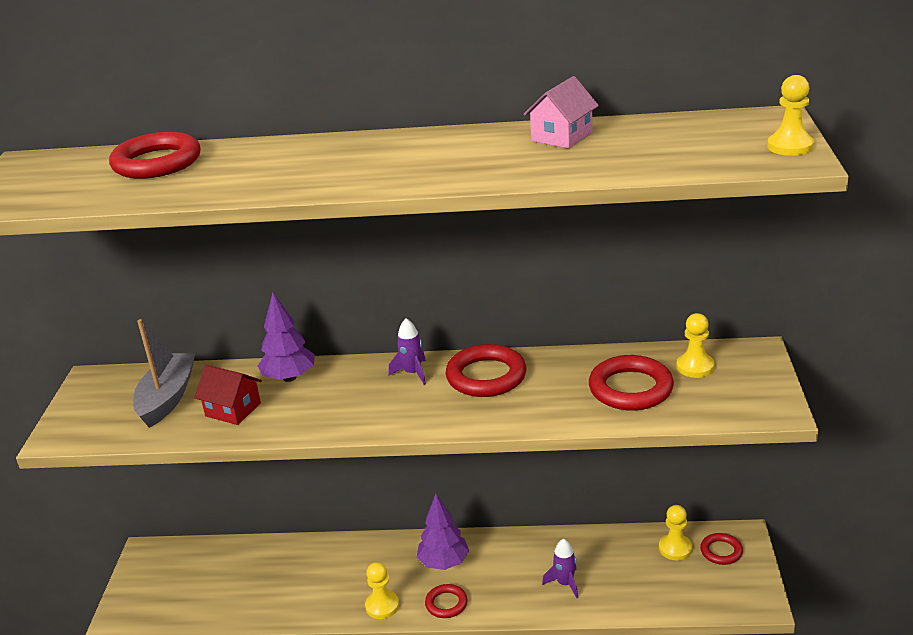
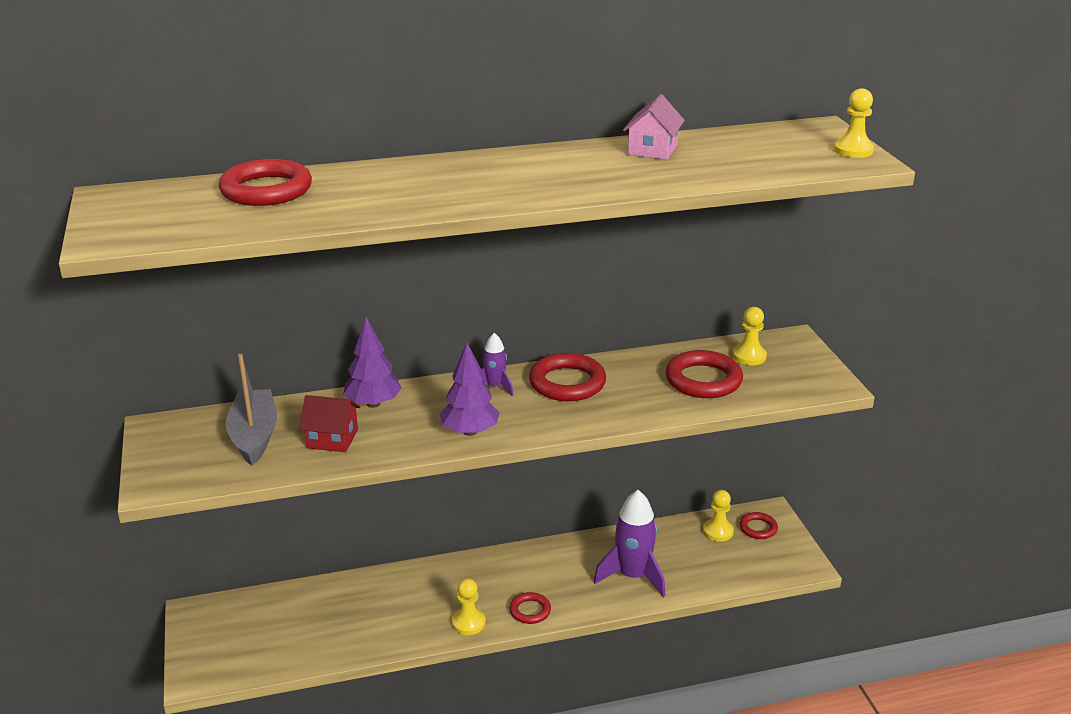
camera: 20 degrees left, 0 degrees up
(444, 563) = (511, 575): purple tree -> purple tree (470, 431)
(565, 583) = (633, 576): purple rocket -> purple rocket, size x1.89

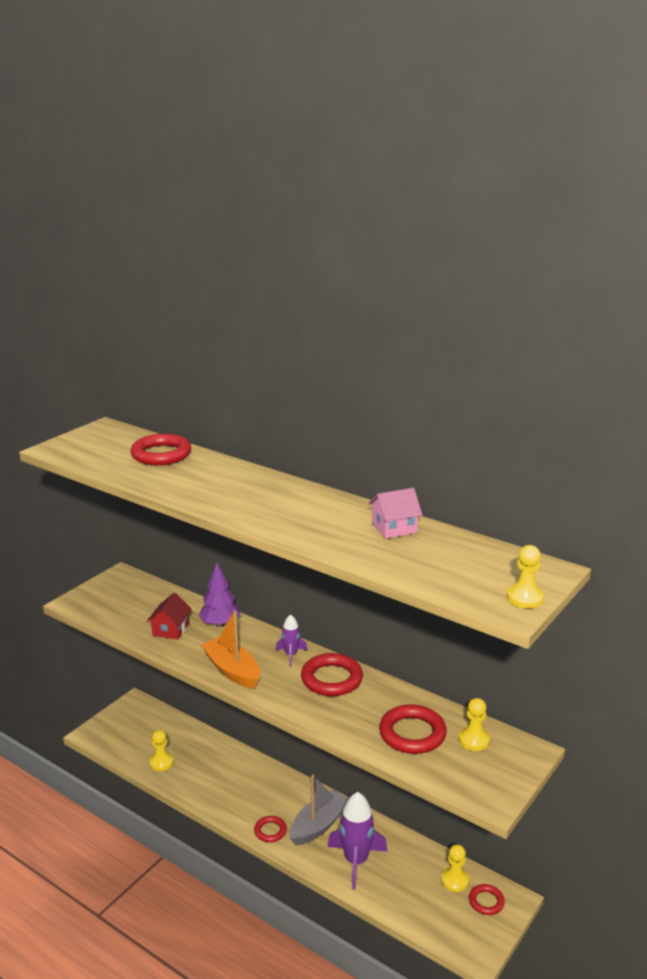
camera: 50 degrees right, 5 degrees down
(254, 436) = (145, 605): grey boat -> grey boat (319, 825)
(332, 439) = (170, 630): red house -> red house turned 45 degrees clockwise
(468, 623) = (232, 810): yellow pawn -> yellow pawn (161, 762)
(470, 431) = (232, 670): purple tree -> orange boat

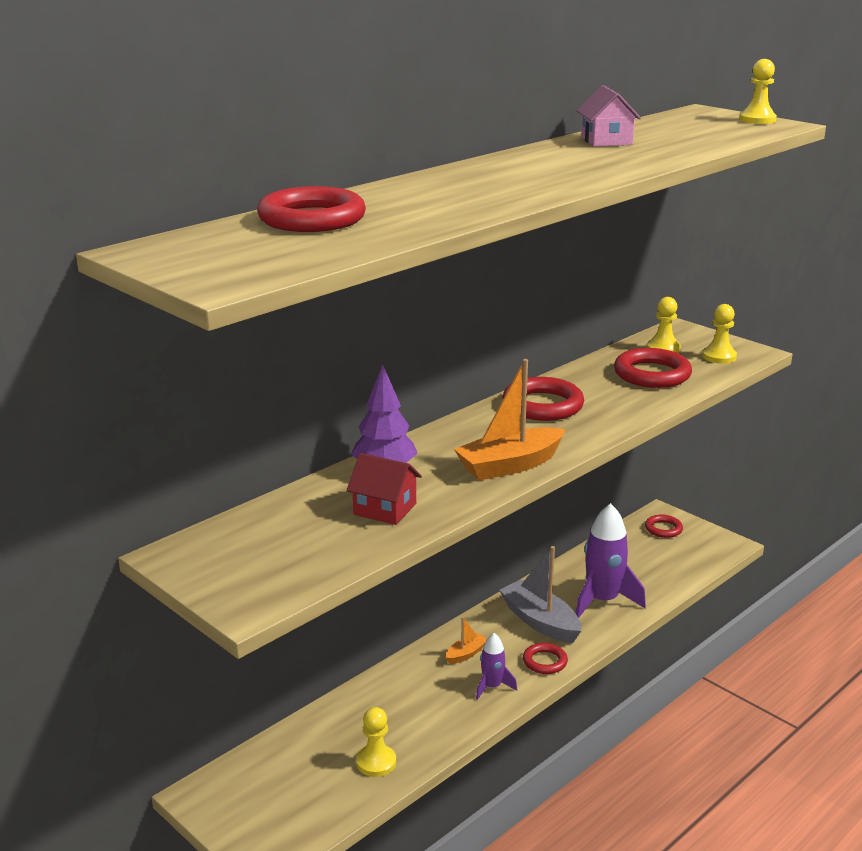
camera: 80 degrees left, 0 degrees up
(272, 789) = (466, 654): none -> orange boat
(291, 655) = (482, 425): purple rocket -> purple rocket (492, 687)
(455, 880) = (634, 542): yellow pawn -> yellow pawn (719, 357)

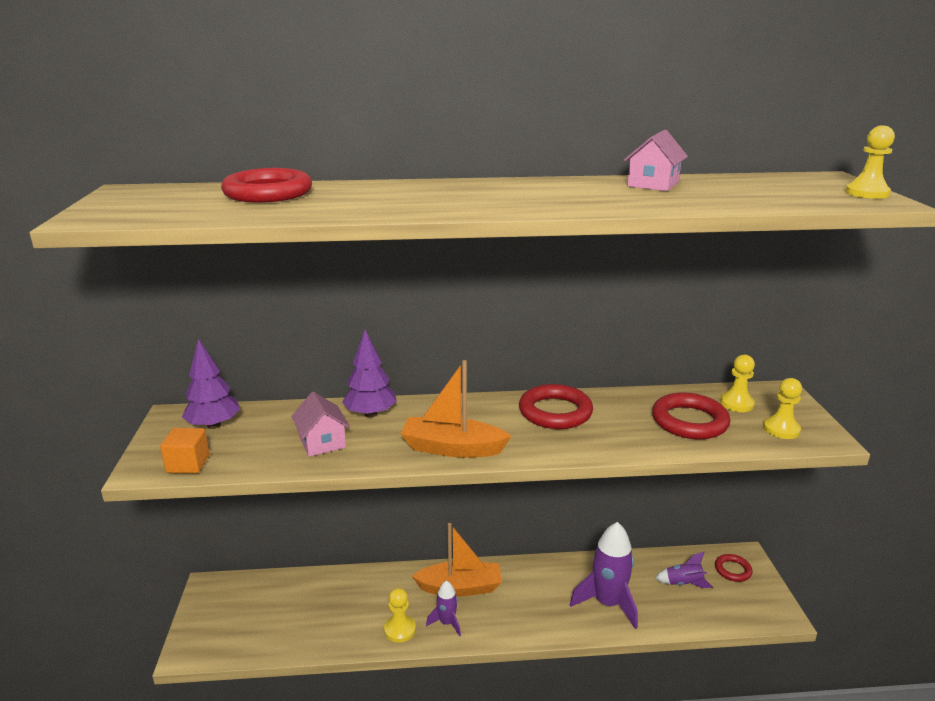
camera: 40 degrees right, 0 degrees up
(240, 543) = (214, 425): none -> purple tree
(286, 582) = (188, 464): none -> orange cube
(376, 762) = (314, 630): yellow pawn -> yellow pawn (400, 629)
(385, 509) = (322, 442): red house -> pink house
(466, 654) = (460, 587): orange boat -> orange boat, size x2.04
(540, 621) = (540, 593): grey boat -> none
(545, 661) = (505, 626): red ring -> none
(640, 557) = (683, 583): none -> purple rocket

